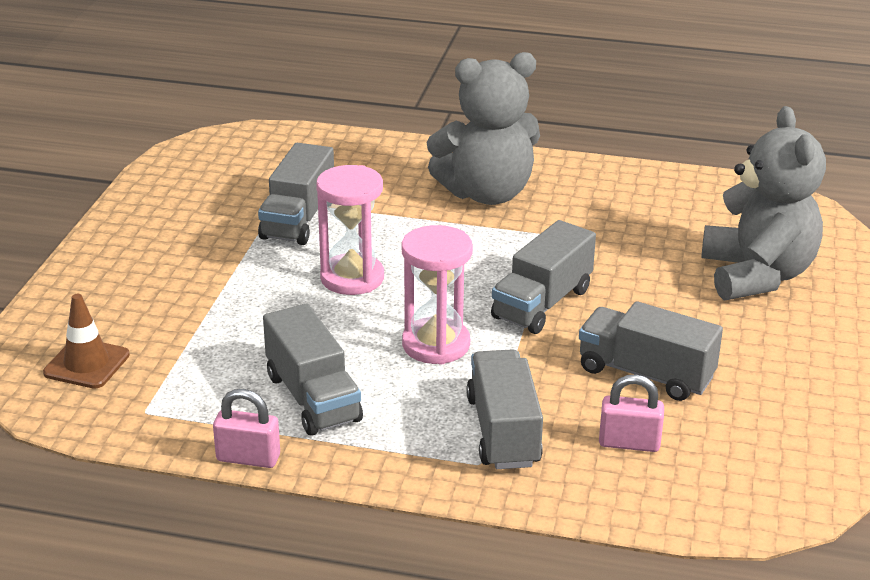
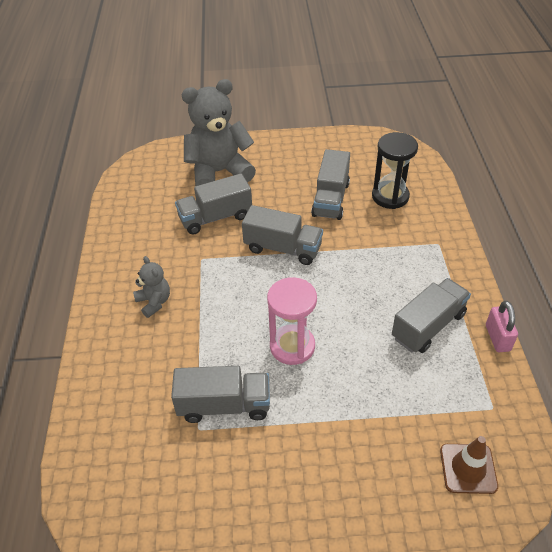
camera: 105 degrees left, 15 degrees up
(436, 344) = (346, 284): pink hourglass -> none
(487, 193) = (154, 302): grey teddy bear -> grey teddy bear, size x0.48
(503, 431) = (408, 240): grey truck -> grey truck (215, 217)
(629, 443) = (390, 196): pink padlock -> black hourglass

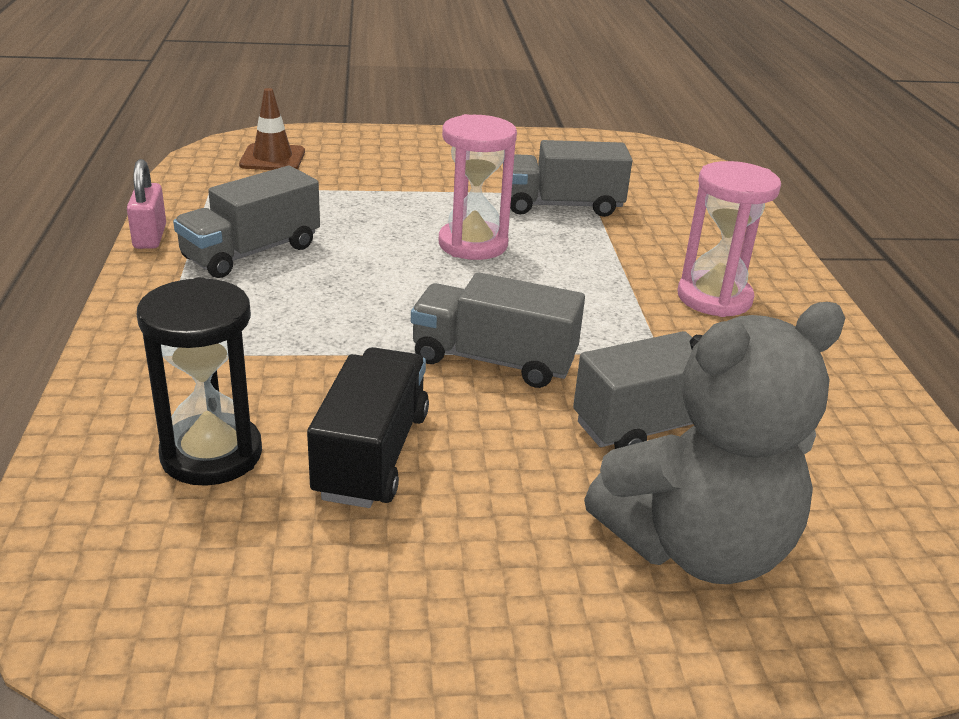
camera: 175 degrees right, 15 degrees down
(154, 302) = (714, 298): grey teddy bear -> pink hourglass
(331, 199) = (372, 454): grey truck -> black truck

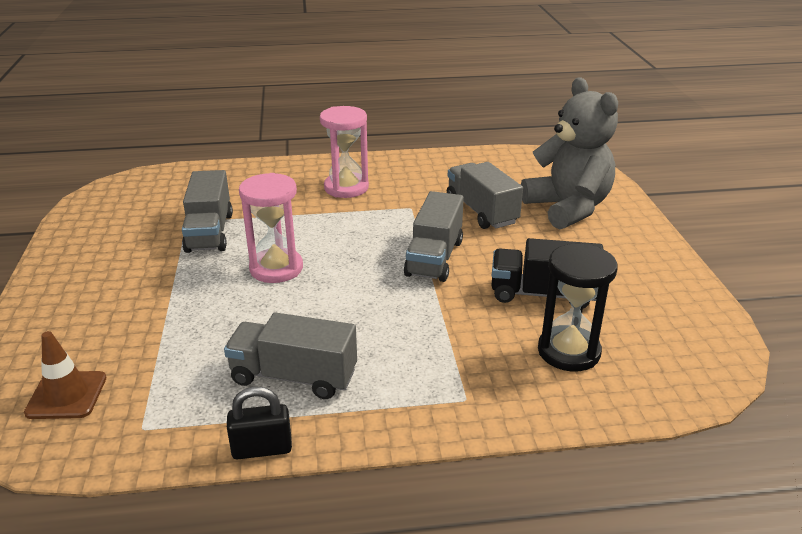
camera: 90 degrees left, 0 degrees up
(150, 237) = (262, 448): pink padlock -> black padlock
(251, 252) = (294, 376): grey truck -> grey truck turned 150 degrees clockwise

